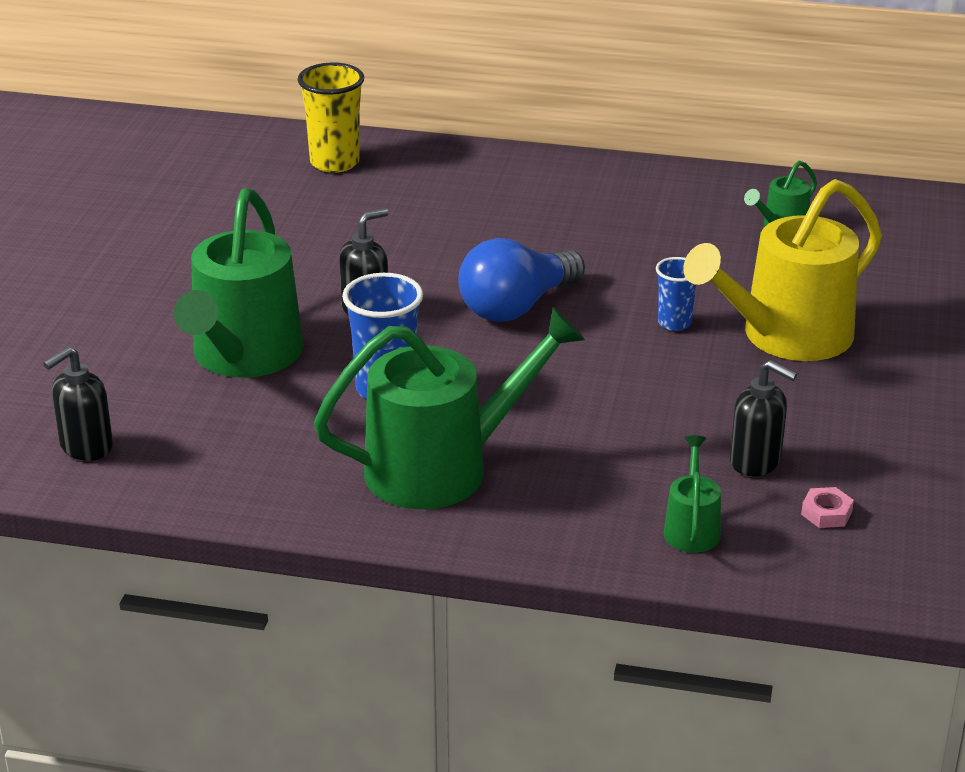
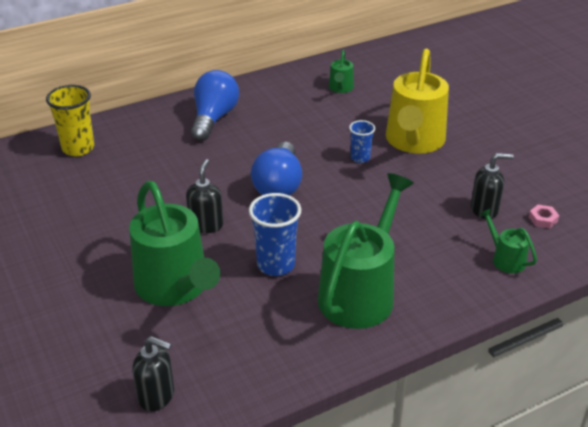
camera: 40 degrees left, 5 degrees up
(86, 447) = (157, 396): black soap dispenser -> black soap dispenser turned 75 degrees counterclockwise
(546, 194) = (214, 118): none -> blue light bulb

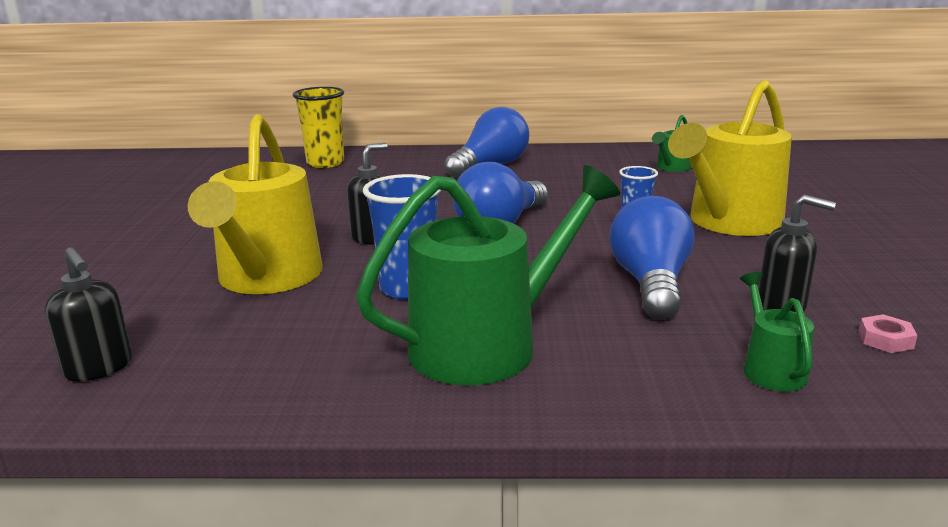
camera: 30 degrees right, 15 degrees down
(175, 286) = (267, 278): green watering can -> yellow watering can
(408, 213) = (651, 284): none -> blue light bulb

